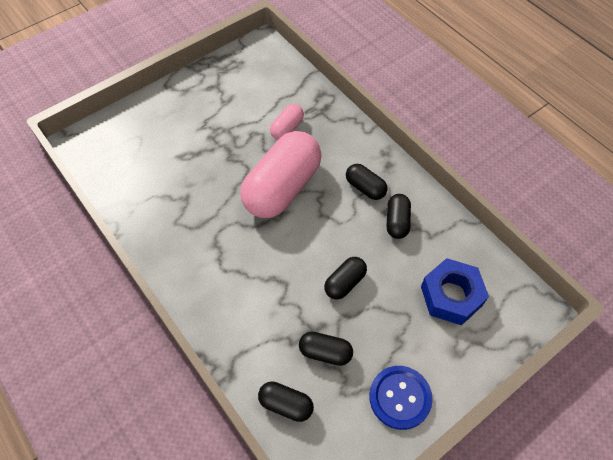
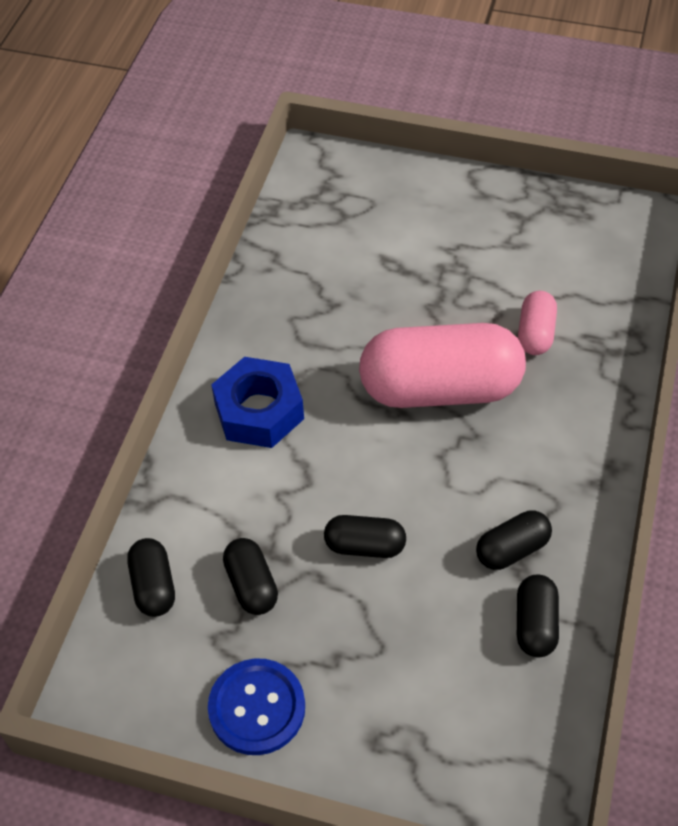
camera: 55 degrees right, 5 degrees down
(287, 128) = (535, 333): pink capsule -> pink capsule turned 75 degrees counterclockwise
(365, 188) = (530, 479): black capsule -> black capsule (535, 624)
(451, 296) = (455, 685): blue nut -> blue nut (259, 411)

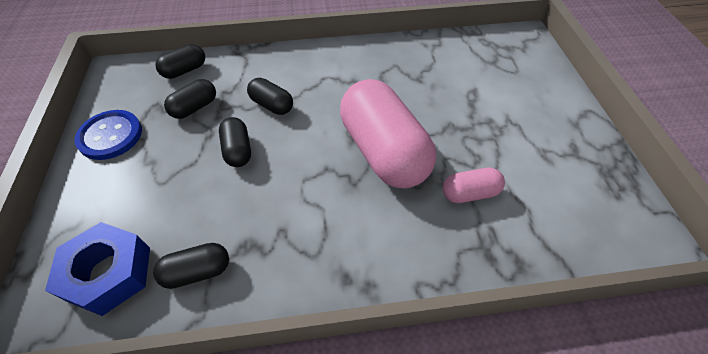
camera: 65 degrees right, 0 degrees up
(259, 411) = (319, 73): blue nut -> blue nut (109, 273)
(512, 549) = (261, 236): black capsule -> black capsule (272, 105)

